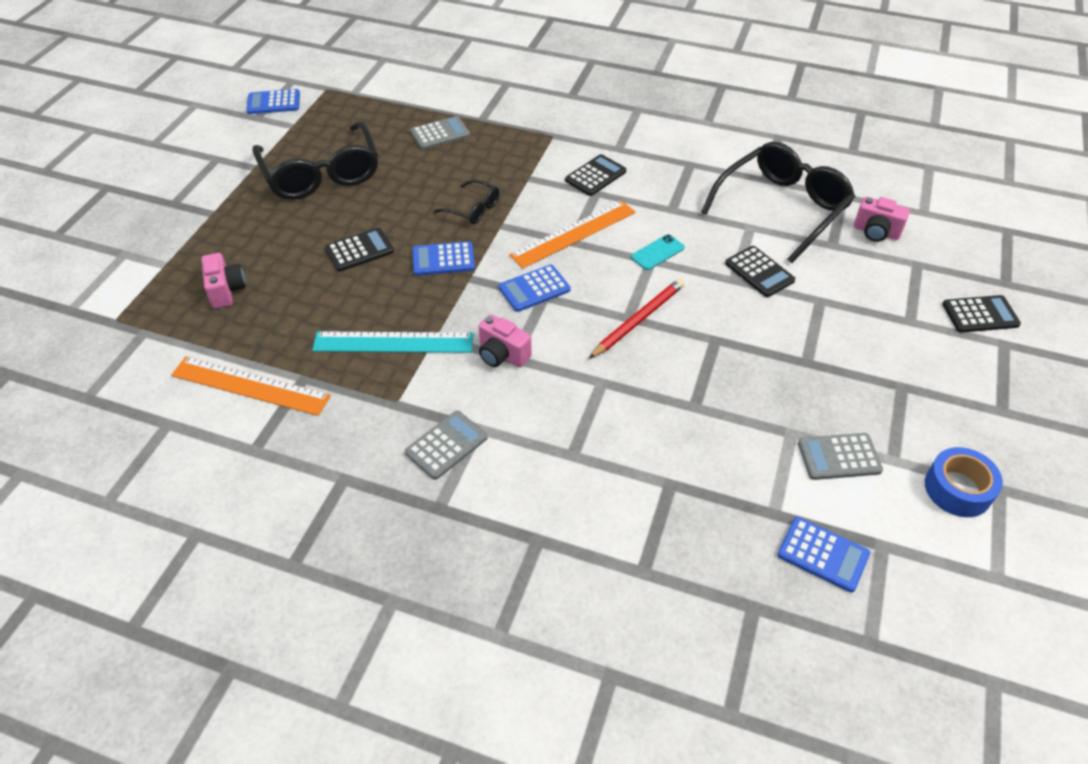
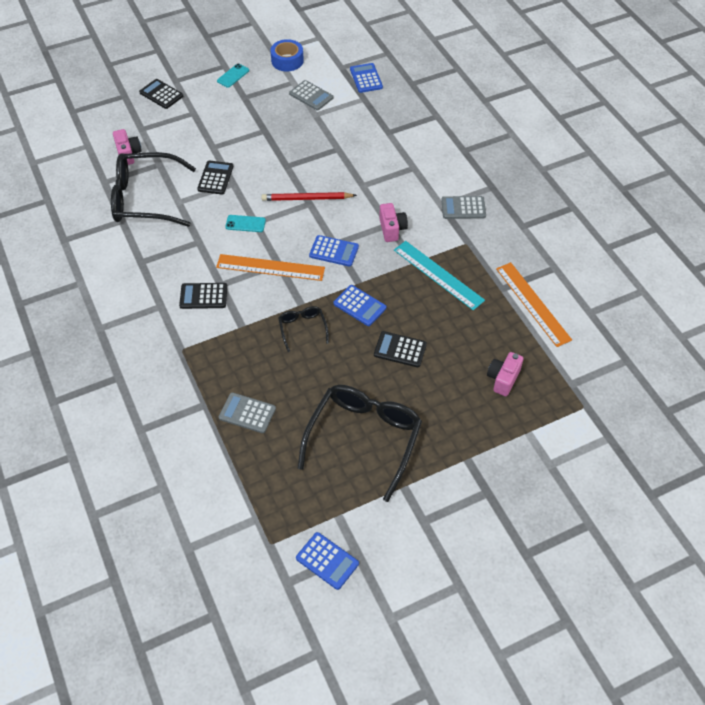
camera: 135 degrees left, 5 degrees up
(967, 405) = (233, 76): none -> turquoise phone

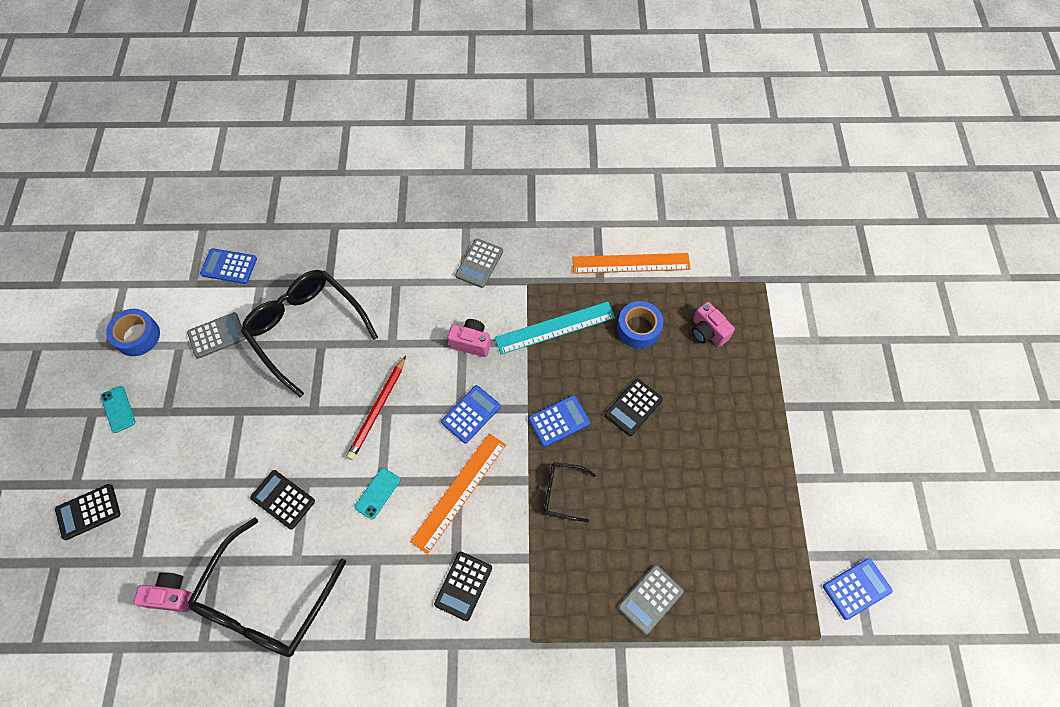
camera: 65 degrees left, 10 degrees up
(364, 438) = (727, 490): black glasses -> black glasses (306, 329)
(473, 329) = (638, 329): none -> blue tape

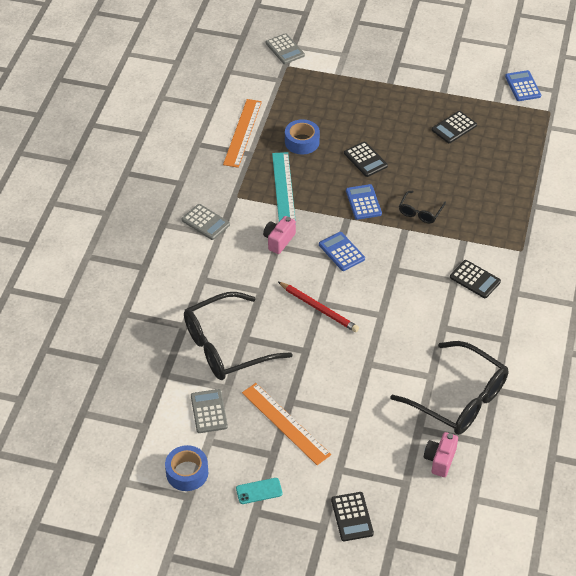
camera: 75 degrees left, 15 degrees down
(229, 266) = (137, 396): blue calculator -> none
(283, 499) = (379, 379): black calculator -> black calculator (454, 127)
(377, 493) = (390, 318): turquoise phone -> none
(459, 492) = (403, 269): orange ruler -> orange ruler (286, 423)
(650, 599) = (507, 183): grey calculator -> grey calculator (285, 49)
(707, 332) = (318, 106): pink camera -> none

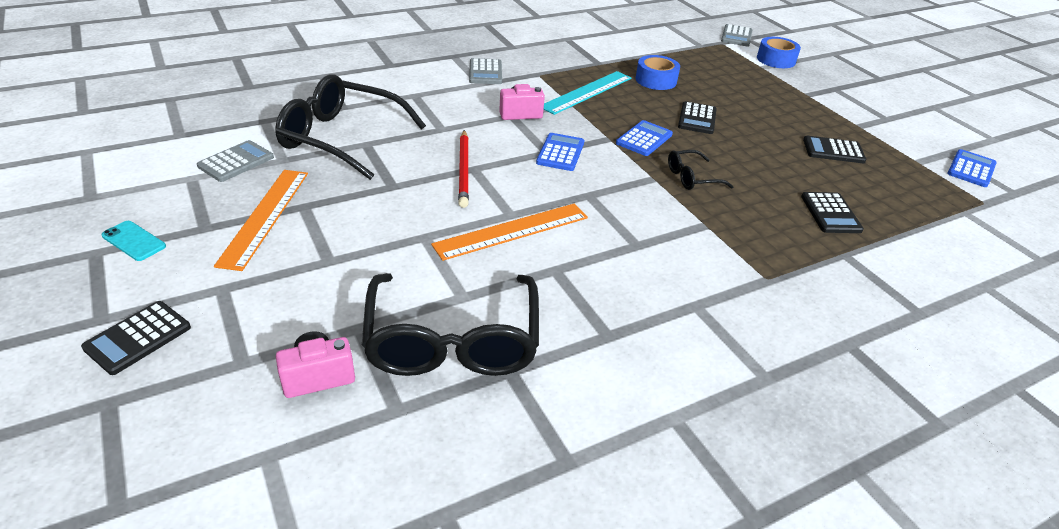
camera: 45 degrees right, 10 degrees down
(187, 473) = (128, 182): blue tape -> blue tape (776, 60)
(243, 133) = (614, 52): orange ruler -> orange ruler (512, 231)
(475, 279) = (664, 261): black calculator -> black calculator (830, 213)

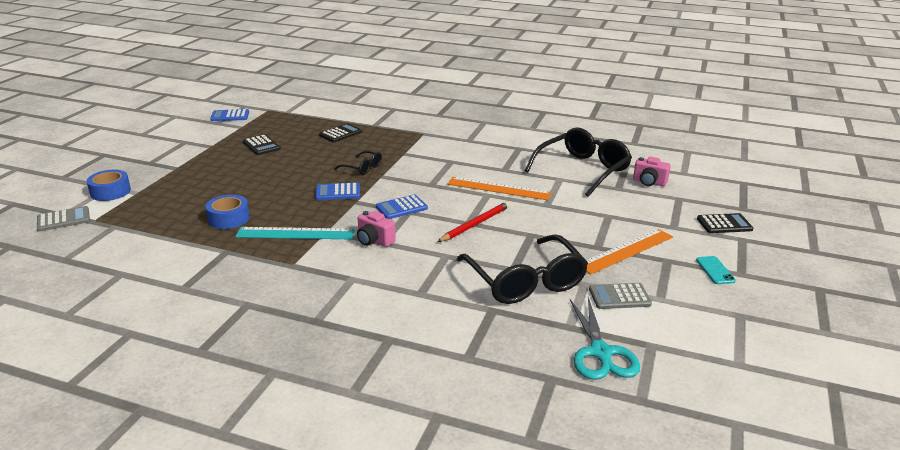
camera: 130 degrees left, 10 degrees down
(222, 113) = (600, 352): none -> turquoise scissors
(485, 72) = (326, 287): grey calculator -> none
(697, 118) = (278, 187): black calculator -> none

